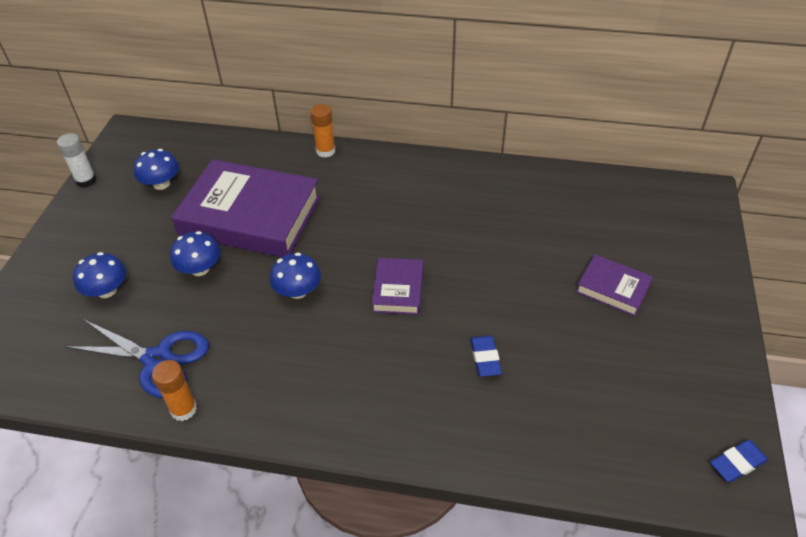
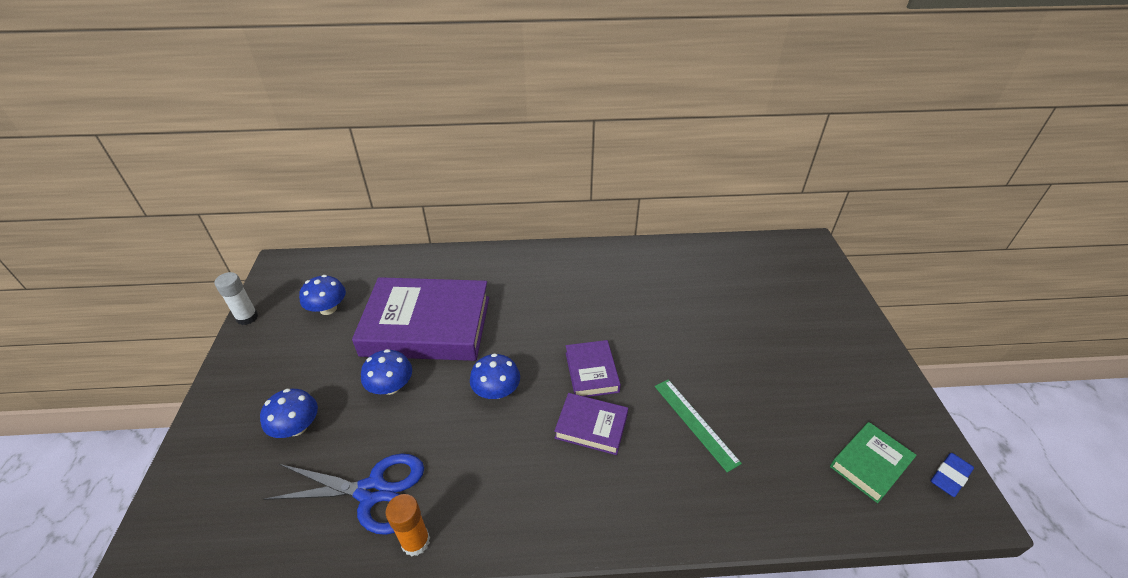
camera: 15 degrees left, 5 degrees down
(325, 151) = (480, 255): orange glue stick -> none
(485, 358) = (695, 423): blue eraser -> green ruler
(613, 288) = (777, 337): purple book -> purple book (591, 426)
(654, 433) = (870, 464): none -> green book

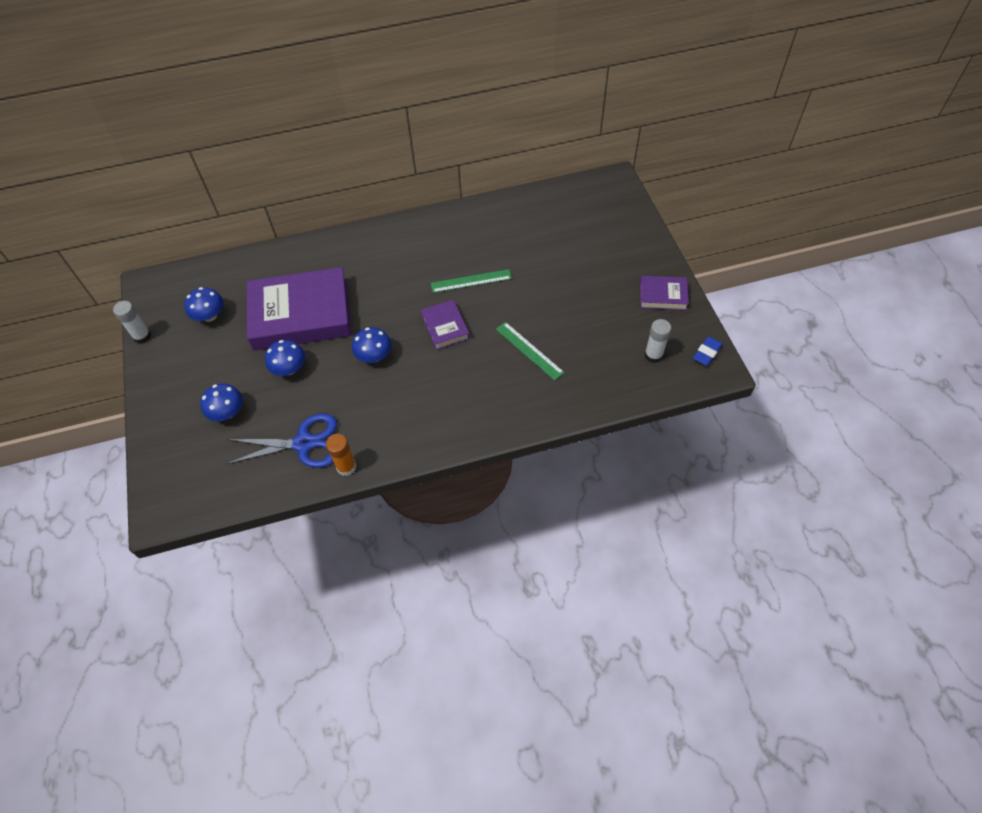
camera: 10 degrees left, 15 degrees up
(591, 426) = (452, 368): purple book -> purple book (662, 295)
(632, 323) = (471, 281): none -> green ruler
(870, 464) = (653, 355): green book -> white glue stick

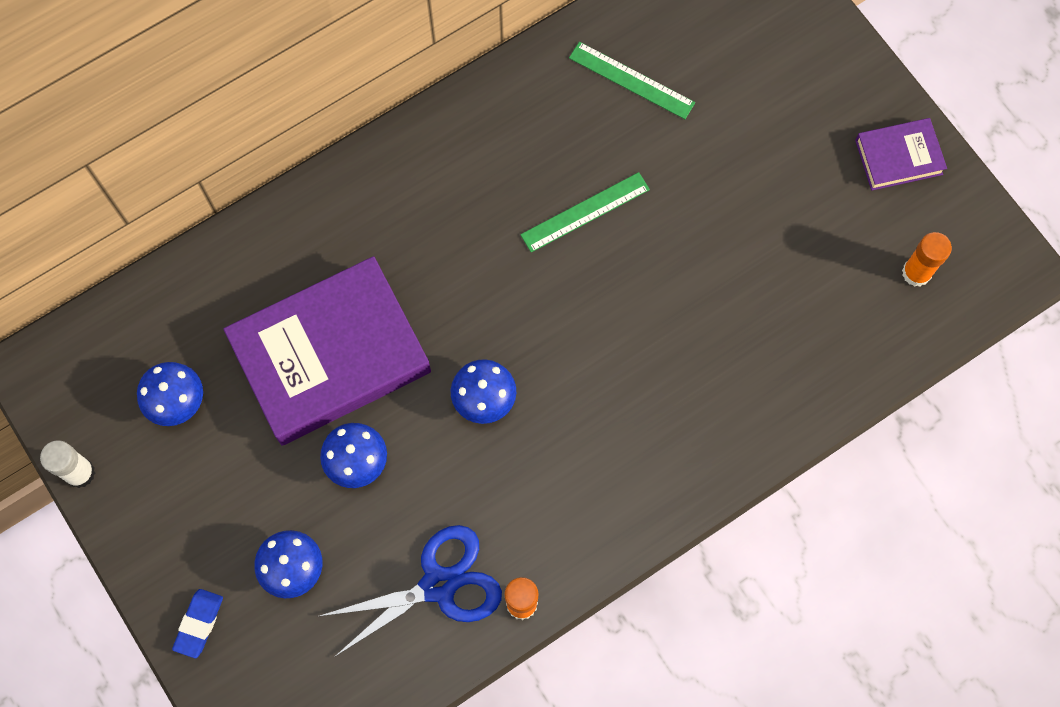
camera: 20 degrees left, 15 degrees up
(445, 327) = (577, 313): purple book -> none
(529, 350) = (724, 318): green ruler -> green ruler (631, 80)
(653, 355) = (916, 273): white glue stick -> orange glue stick
(707, 353) = (994, 246): blue eraser -> blue eraser (199, 624)

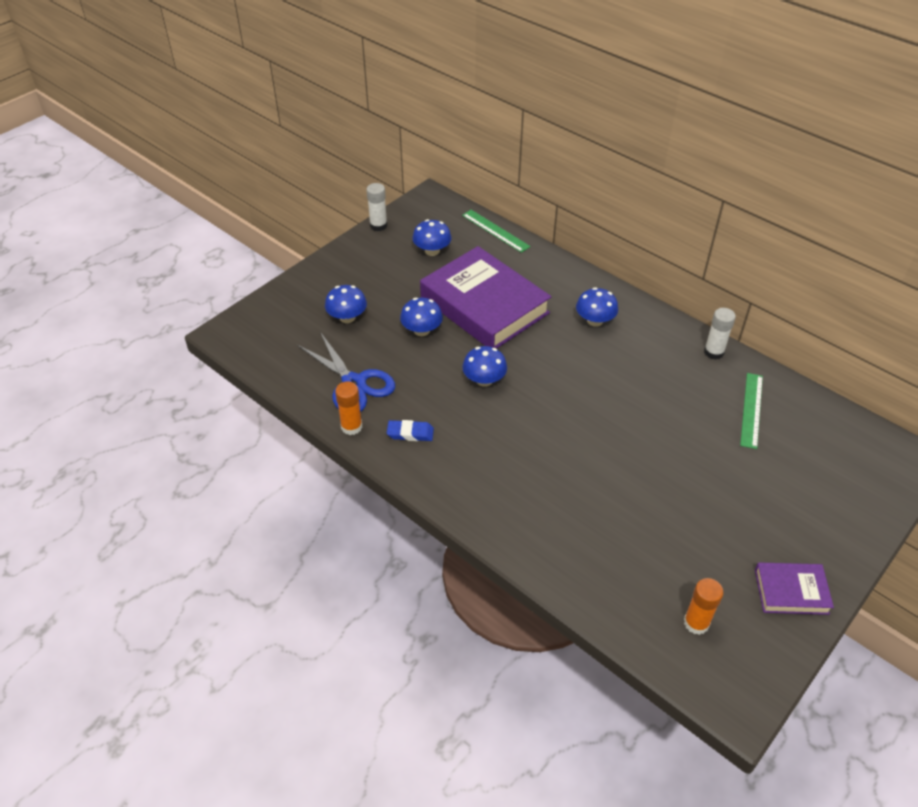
camera: 75 degrees right, 25 degrees down
(199, 624) = (305, 287): blue eraser -> blue eraser (410, 433)
(412, 211) = (595, 321): none -> blue mushroom
(519, 82) = (713, 352): none -> white glue stick
(585, 212) = (639, 404): green ruler -> green ruler (495, 231)
(898, 157) = (791, 591): purple book -> purple book turned 60 degrees counterclockwise

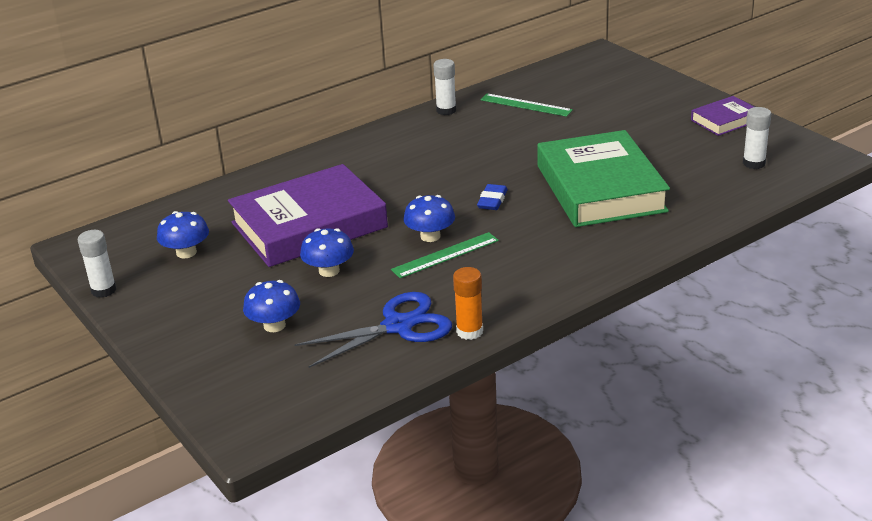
camera: 75 degrees left, 15 degrees down
(410, 433) = (494, 290): blue eraser -> blue eraser (492, 200)
(495, 231) = (180, 206): green ruler -> green ruler (445, 255)
(595, 321) = (371, 163): blue mushroom -> none
(599, 488) = (600, 188): none -> green book
(696, 623) = (754, 163): orange glue stick -> white glue stick
(791, 591) = (725, 120): purple book -> purple book turned 45 degrees clockwise

